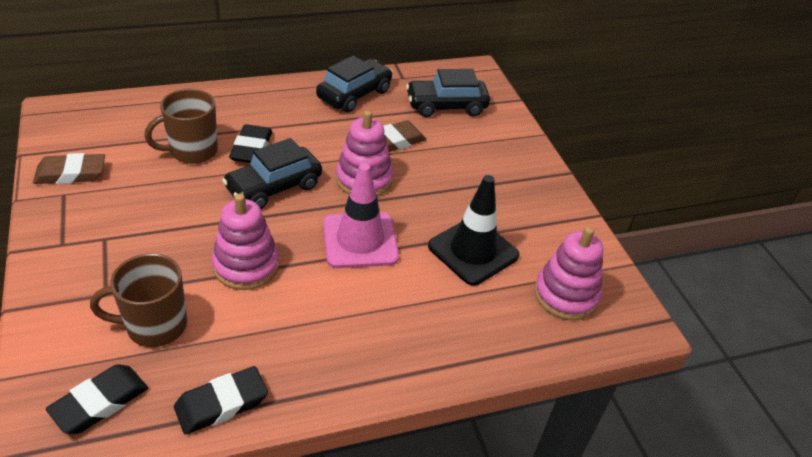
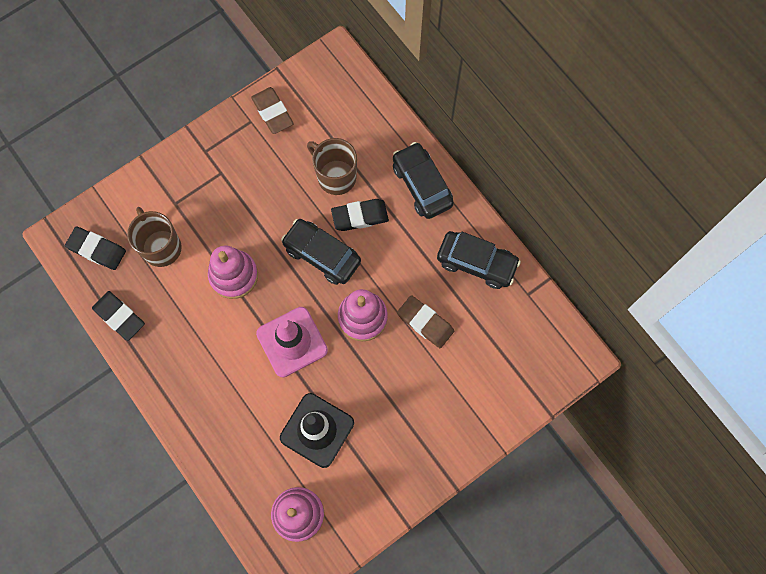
camera: 75 degrees right, 30 degrees up
(446, 106) = (502, 349): black car -> black car (422, 185)

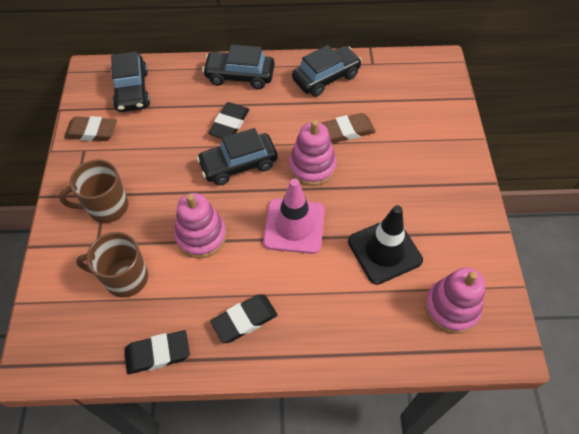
camera: 55 degrees left, 15 degrees down
(97, 249) = (76, 335): black eraser -> black eraser (244, 320)
(335, 176) = (183, 121): brown mug -> brown mug (107, 207)
(338, 108) = (132, 90): none -> black car

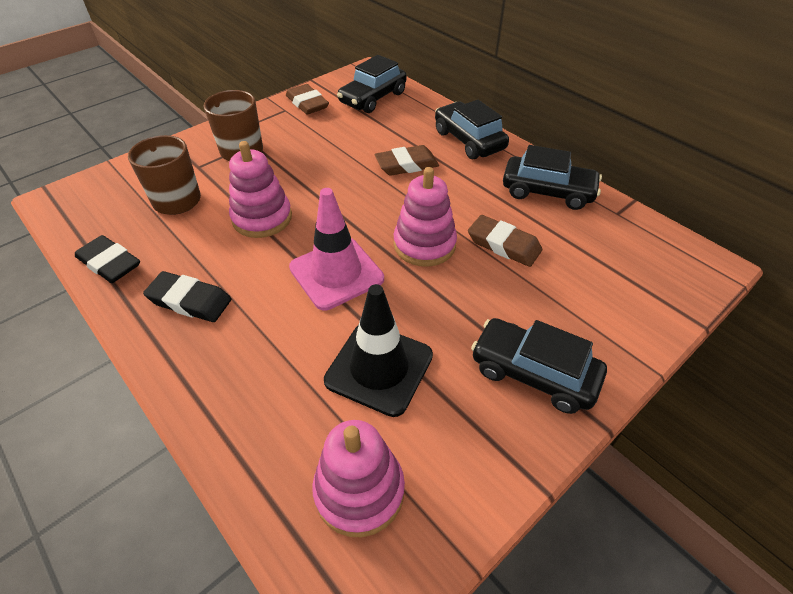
camera: 50 degrees right, 10 degrees down
(229, 124) = (406, 165): black eraser -> brown eraser
(238, 164) = (367, 195): black car -> black car (533, 373)

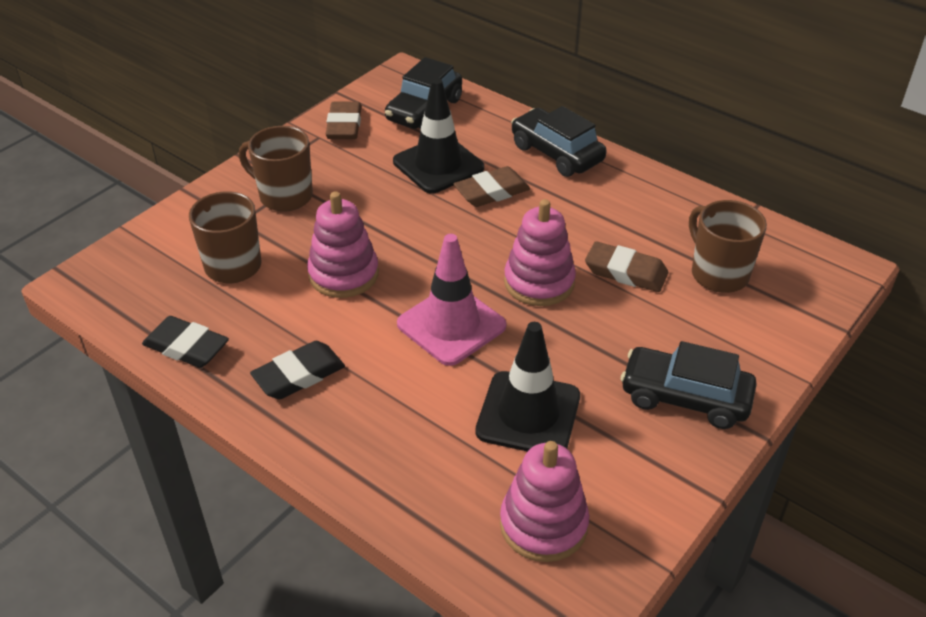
camera: 10 degrees left, 5 degrees down
(190, 301) = (299, 375): black eraser -> black eraser turned 45 degrees counterclockwise
(307, 103) = (344, 125): brown eraser -> brown eraser turned 45 degrees clockwise
(370, 139) = (438, 165): none -> black traffic cone
(547, 192) = (661, 206): black car -> none
(588, 256) = (718, 274): none -> brown mug

